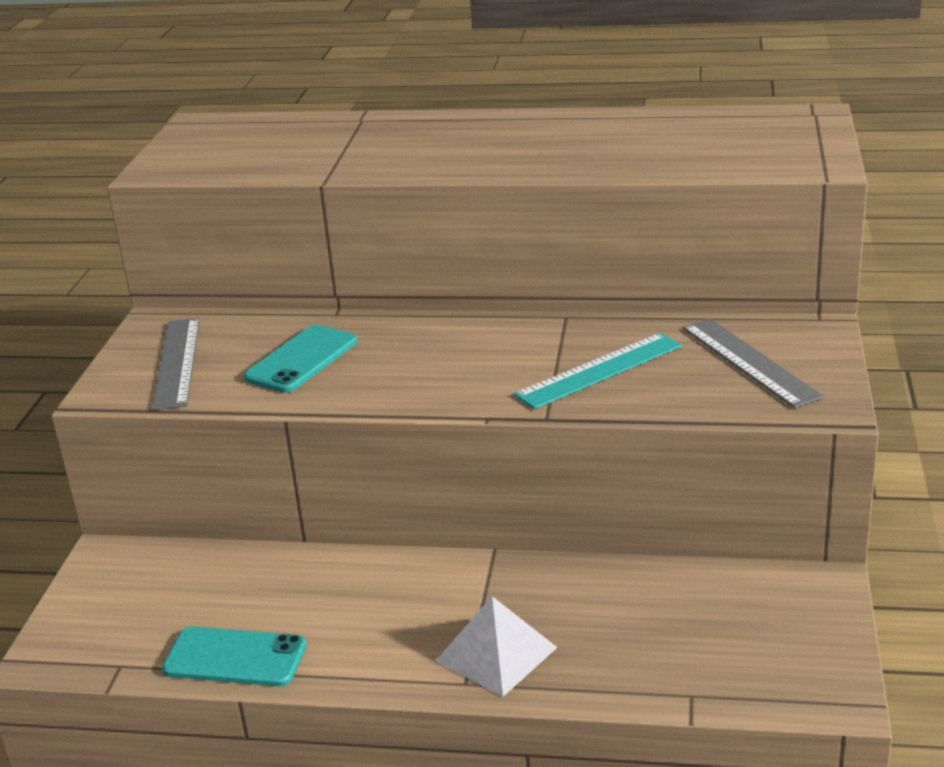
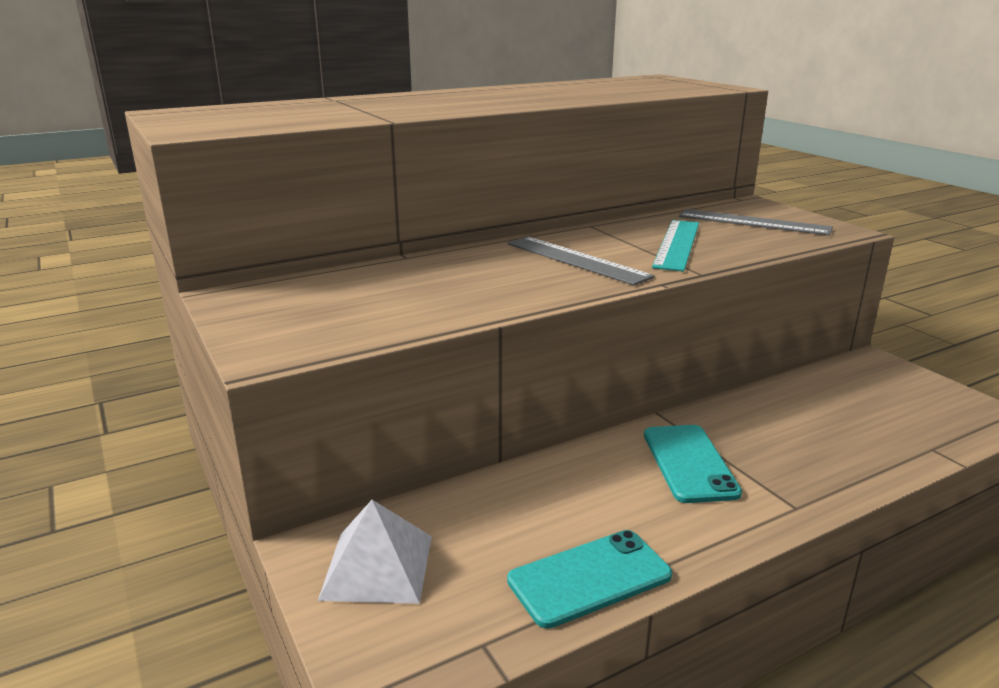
camera: 40 degrees left, 5 degrees down
(178, 362) = (310, 315): grey ruler -> grey ruler (576, 260)
(302, 360) = (435, 287): turquoise phone -> turquoise phone (689, 463)
(496, 654) = (780, 478): white pyramid -> white pyramid (377, 566)

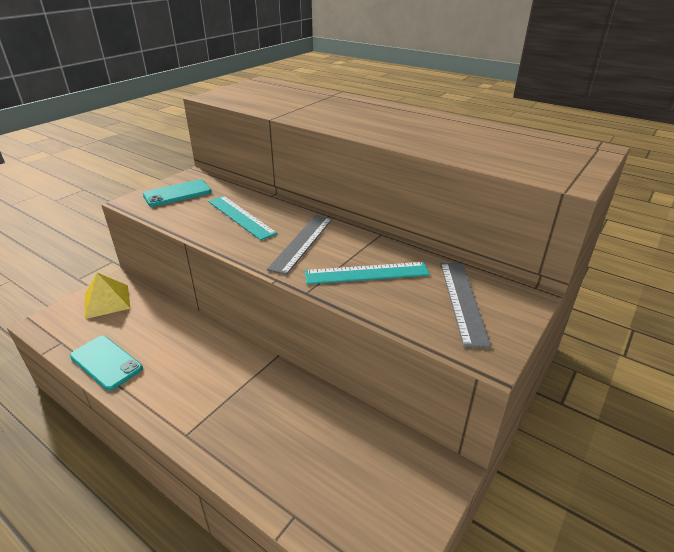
camera: 65 degrees right, 10 degrees up
(377, 566) = (107, 301): white pyramid -> yellow pyramid
(455, 281) = (241, 217): none -> turquoise ruler
(689, 463) = (221, 379): turquoise phone -> turquoise phone (177, 193)

